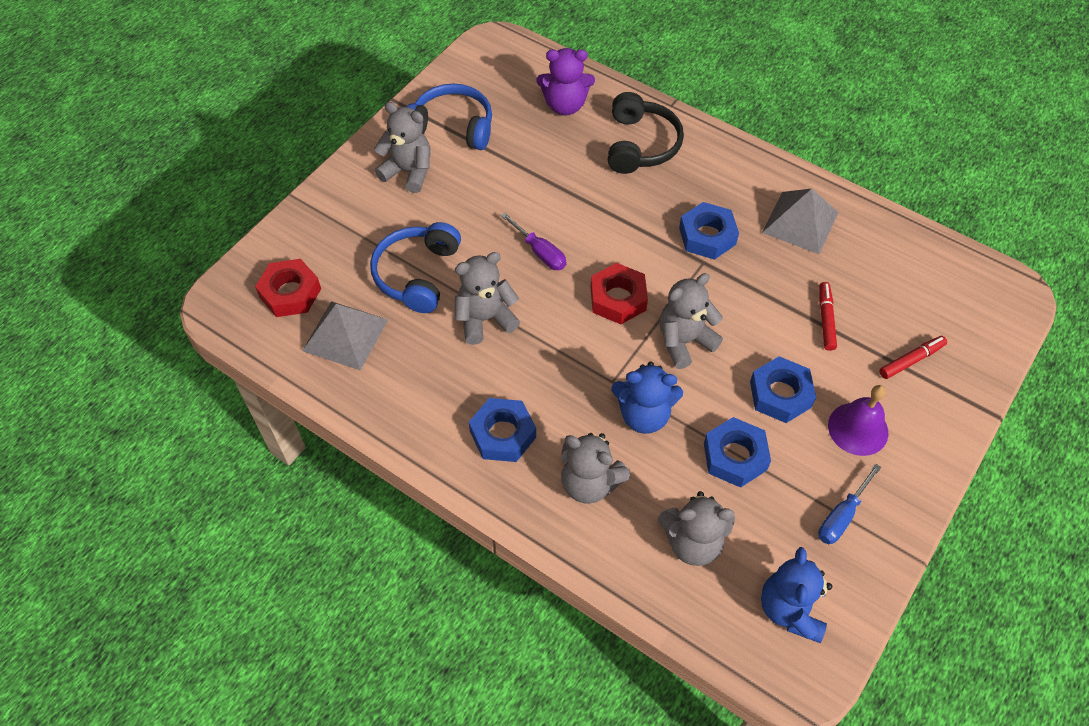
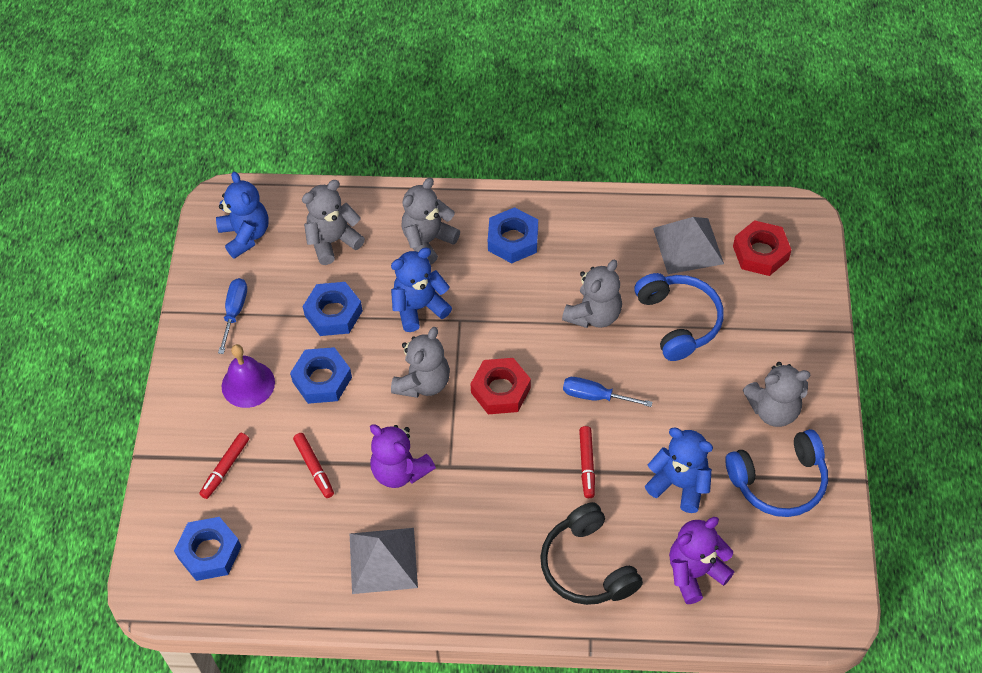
camera: 150 degrees right, 0 degrees up
(527, 160) = (679, 484): none -> blue teddy bear
(540, 252) = (596, 396): purple screwdriver -> blue screwdriver
(588, 207) = (587, 464): none -> red marker
(589, 483) = (428, 241): grey teddy bear -> grey teddy bear turned 45 degrees counterclockwise
(707, 236) = (461, 495): blue nut -> blue nut (209, 552)
(749, 279) = (400, 471): none -> purple teddy bear

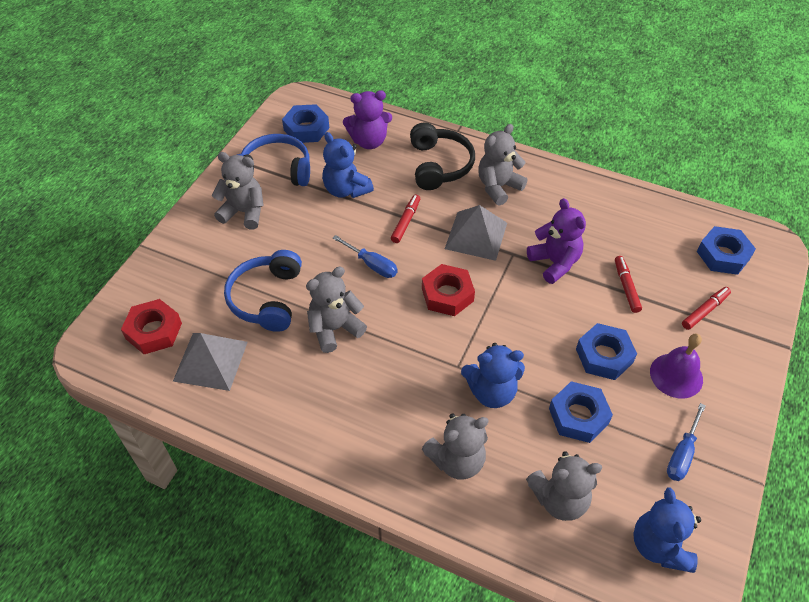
camera: 160 degrees left, 5 degrees down
(383, 560) = (585, 210): grey pyramid -> grey pyramid (476, 235)
(423, 382) = (512, 323): grey teddy bear -> grey teddy bear (498, 187)
(513, 240) = (370, 428): blue nut -> blue nut (306, 129)

